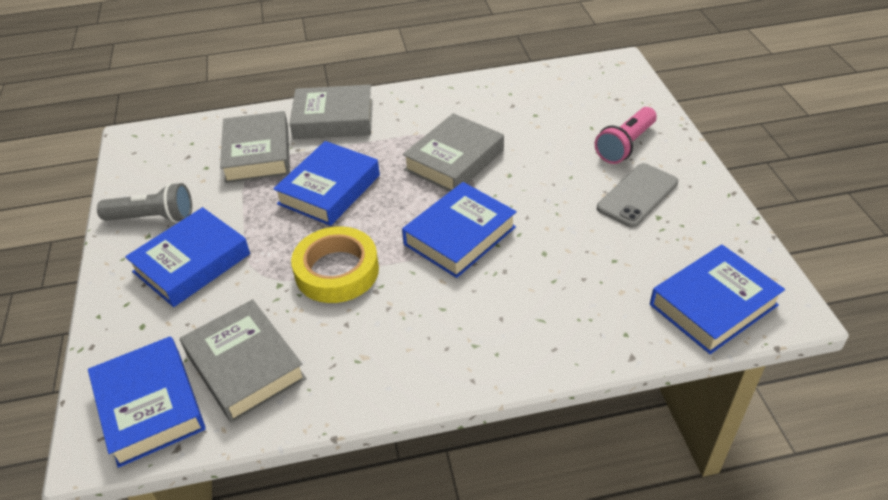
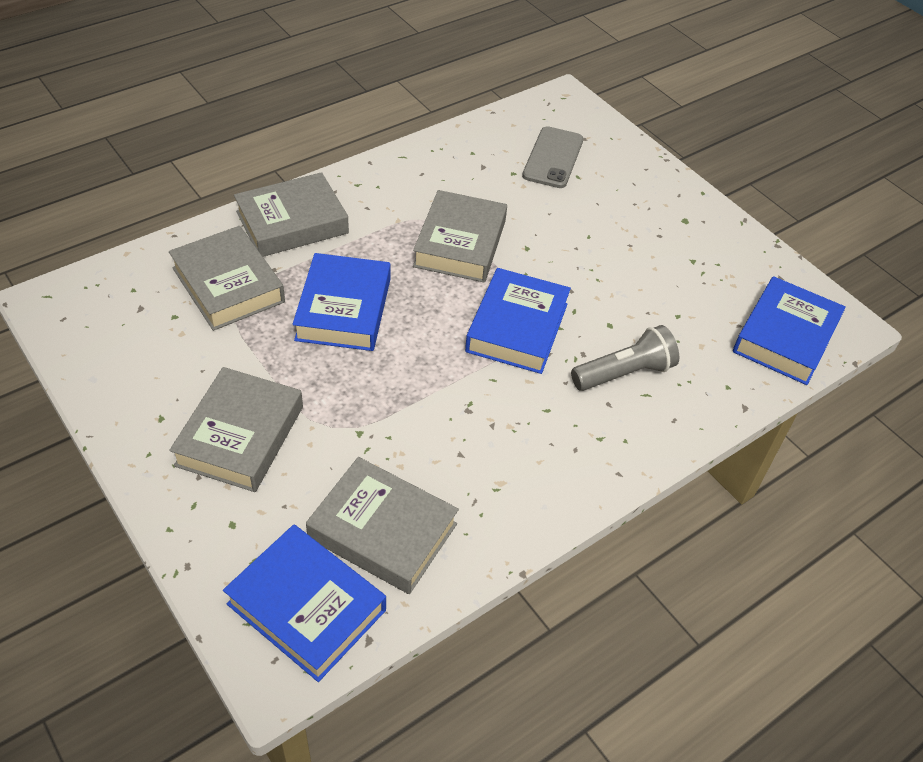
camera: 30 degrees left, 5 degrees up
(153, 218) = (151, 394): grey flashlight -> grey flashlight (624, 373)
(192, 263) = (240, 436): blue book -> grey book
(337, 271) = (413, 400): yellow tape -> none
(625, 145) = (621, 190): pink flashlight -> none
(637, 195) = (662, 242): grey phone -> grey phone (553, 158)

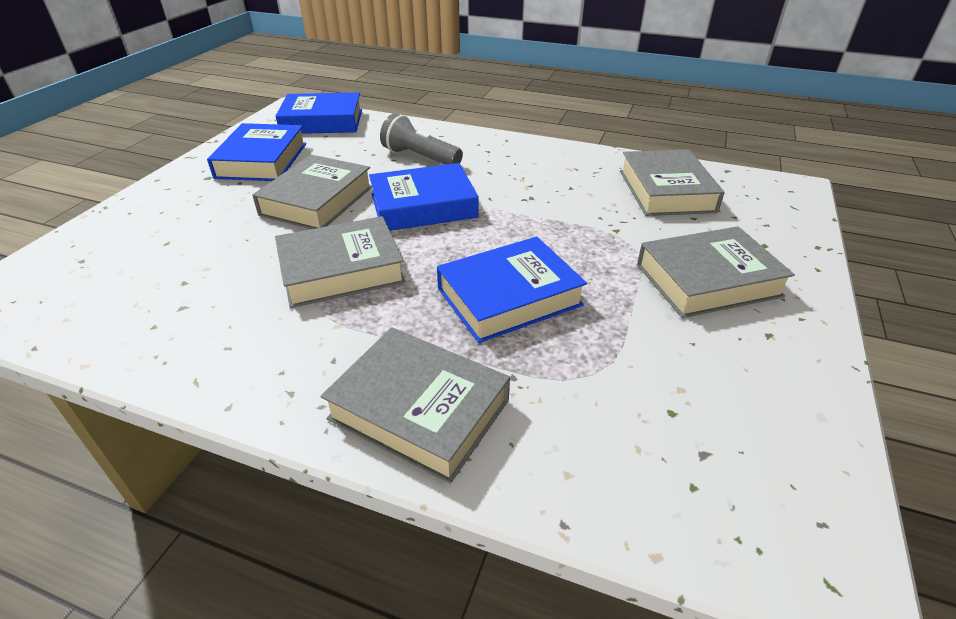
camera: 120 degrees left, 10 degrees down
(228, 285) = (577, 398): grey book -> grey book (317, 200)
(307, 607) = (750, 194): blue book -> blue book (261, 160)
(553, 158) = (136, 267): grey phone -> none

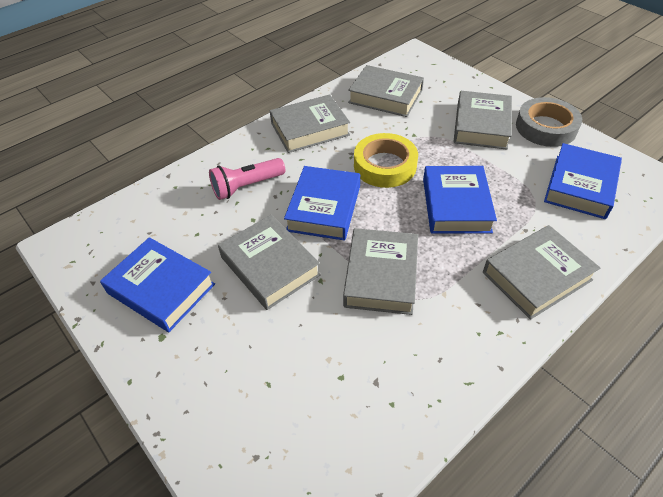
camera: 60 degrees left, 10 degrees up
(322, 121) = (115, 227): blue book -> blue book (580, 186)
(420, 157) = (247, 186): grey flashlight -> pink flashlight
(532, 224) = (385, 165): none -> yellow tape
(544, 163) = (310, 129): none -> grey book
(793, 350) = (546, 127): none -> grey tape

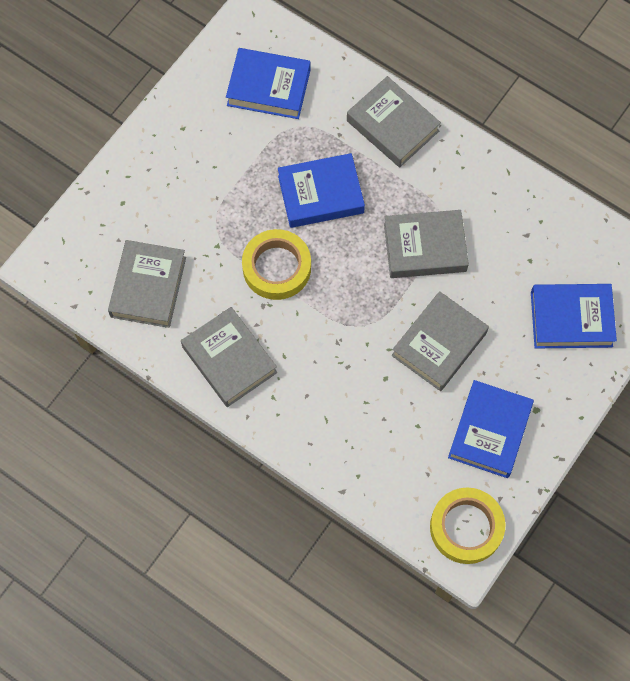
camera: 105 degrees left, 20 degrees up
(84, 250) = (466, 527): none -> yellow tape
(247, 186) = (340, 399): pink flashlight -> none
(324, 208) = (354, 314): blue book -> blue book (571, 319)
(481, 125) = (187, 178): grey book -> none
(546, 127) = (178, 115): grey tape -> none

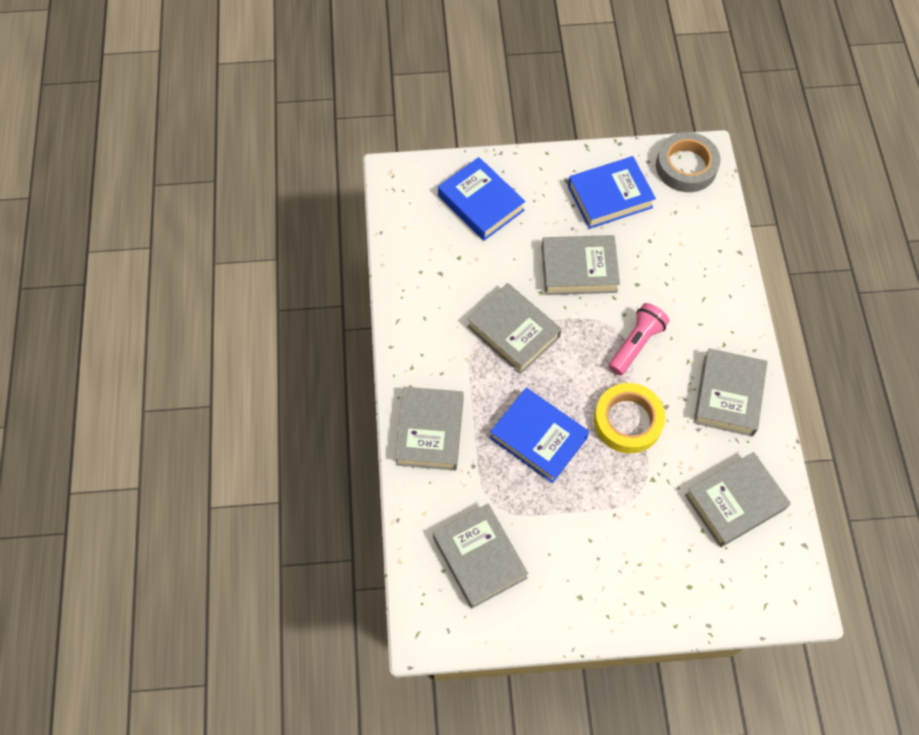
camera: 130 degrees left, 5 degrees down
(268, 87) = (479, 558): blue book -> grey book
(333, 329) = (636, 344): none -> pink flashlight
(466, 527) = (686, 166): yellow tape -> grey tape

